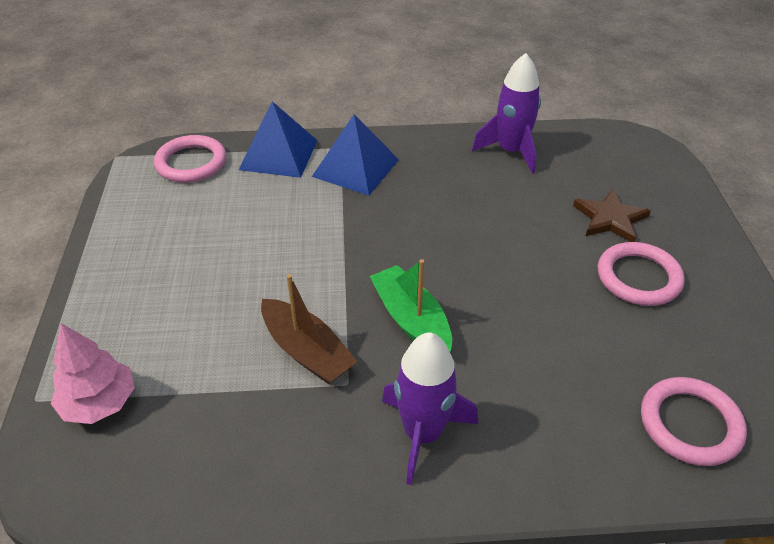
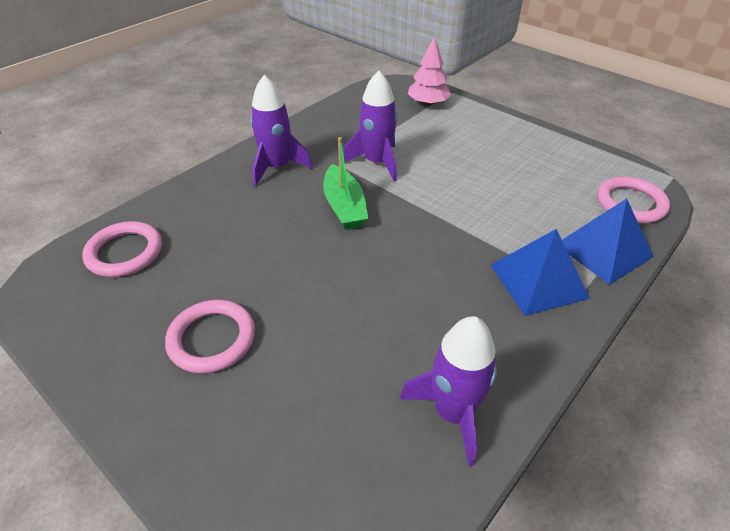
camera: 135 degrees right, 0 degrees up
(307, 351) = (377, 162): brown boat -> purple rocket
(411, 320) = (344, 206): green boat -> green boat turned 60 degrees clockwise
(610, 219) = (277, 391): brown star -> none

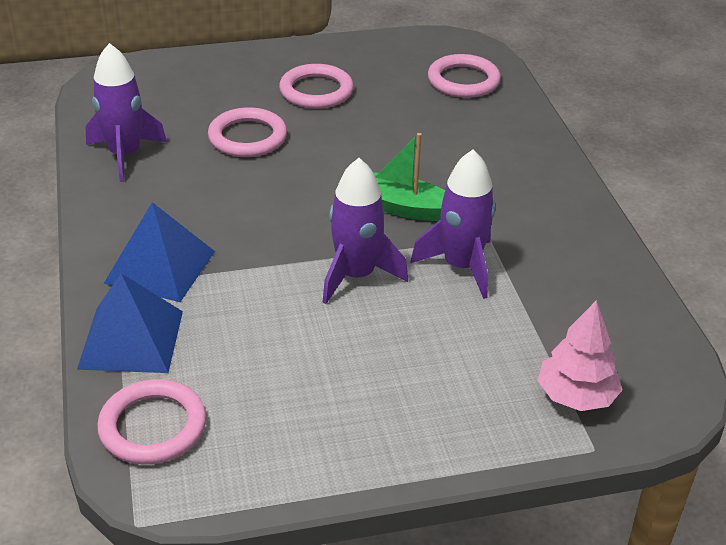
camera: 125 degrees right, 5 degrees down
(277, 167) = (522, 194): purple rocket -> purple rocket (356, 276)
(336, 339) = (247, 137): none -> pink ring

